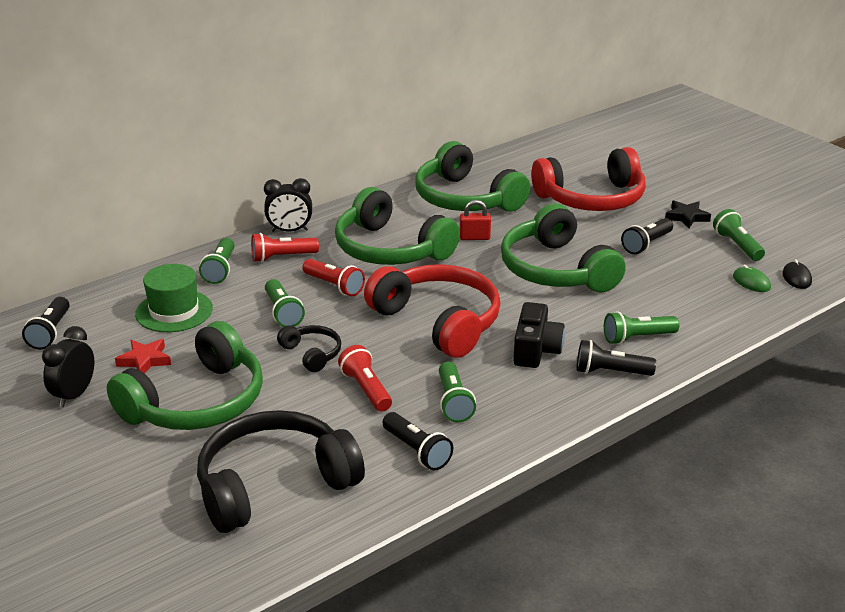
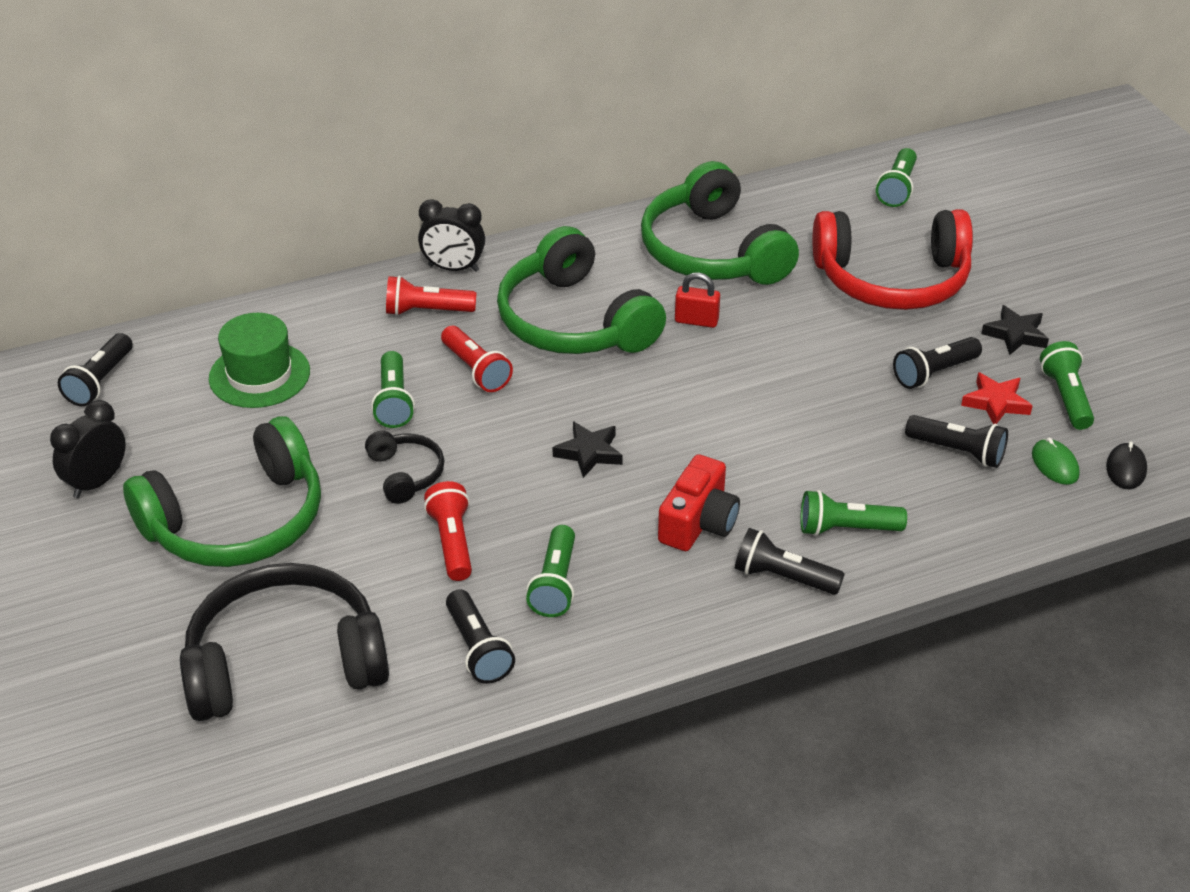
camera: 15 degrees right, 10 degrees up
(144, 360) = (197, 445): red star -> red star (996, 403)
(220, 270) = (340, 318): green flashlight -> green flashlight (897, 188)
(438, 322) = (589, 453): red headphones -> black star
(536, 350) = (698, 523): black camera -> red camera
(556, 270) = (785, 395): green headphones -> none
(686, 284) = (958, 451): none -> black flashlight

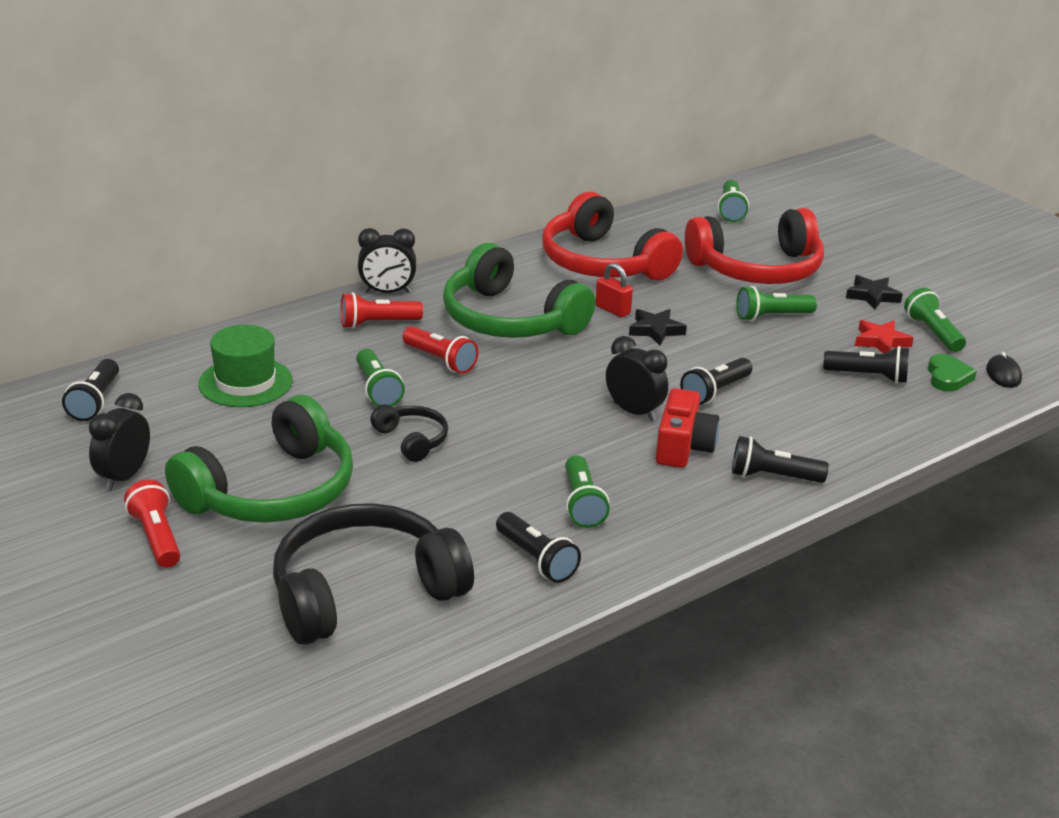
camera: 15 degrees left, 10 degrees down
(452, 542) = (477, 484): red flashlight -> red flashlight (156, 537)
(589, 453) = (566, 408): black star -> black star (655, 330)
(662, 467) = (634, 412): none -> black clock
(696, 321) = (612, 310): red padlock -> red padlock turned 45 degrees clockwise
(712, 252) = (603, 263): green headphones -> red headphones
(846, 529) = (806, 438): green flashlight -> green flashlight (771, 316)
(934, 373) = (822, 327): black flashlight -> black flashlight (715, 392)
(1054, 464) = (948, 377): green mouse -> green heart

